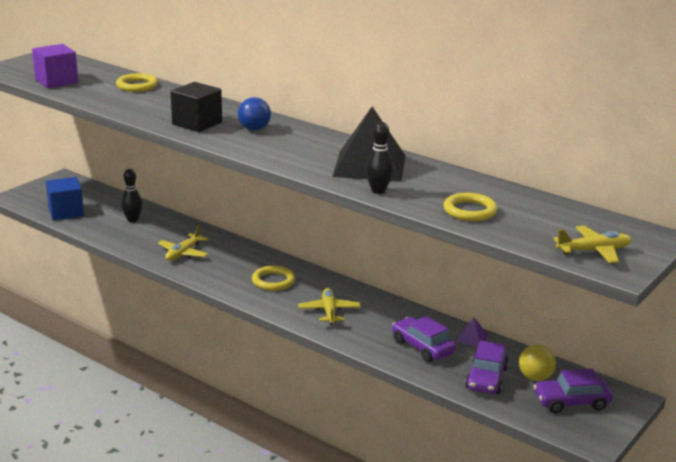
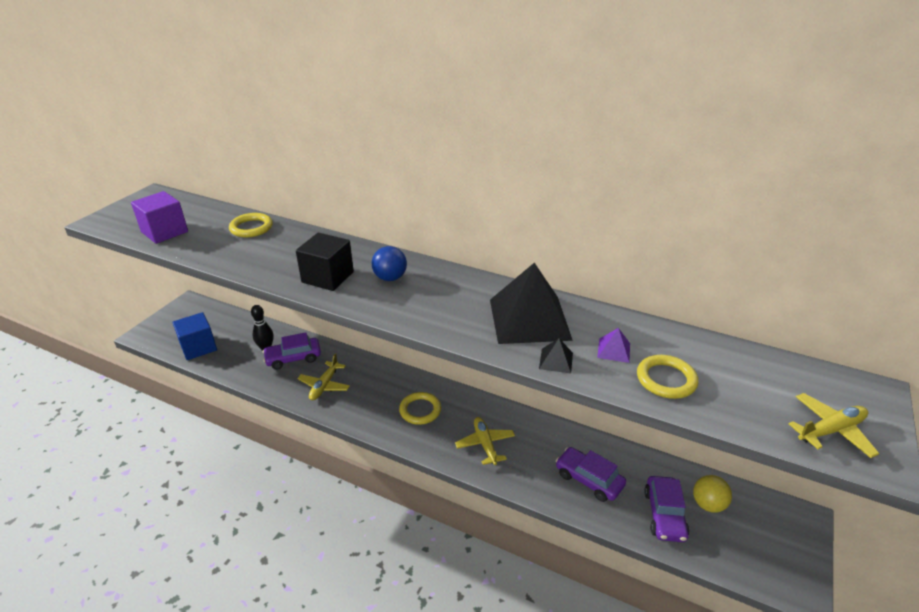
camera: 10 degrees left, 10 degrees up
(378, 191) = (556, 360): black bowling pin -> black pyramid
(472, 338) = (629, 457): purple pyramid -> purple pyramid (613, 350)
(571, 402) = (755, 534): purple car -> purple car (293, 358)

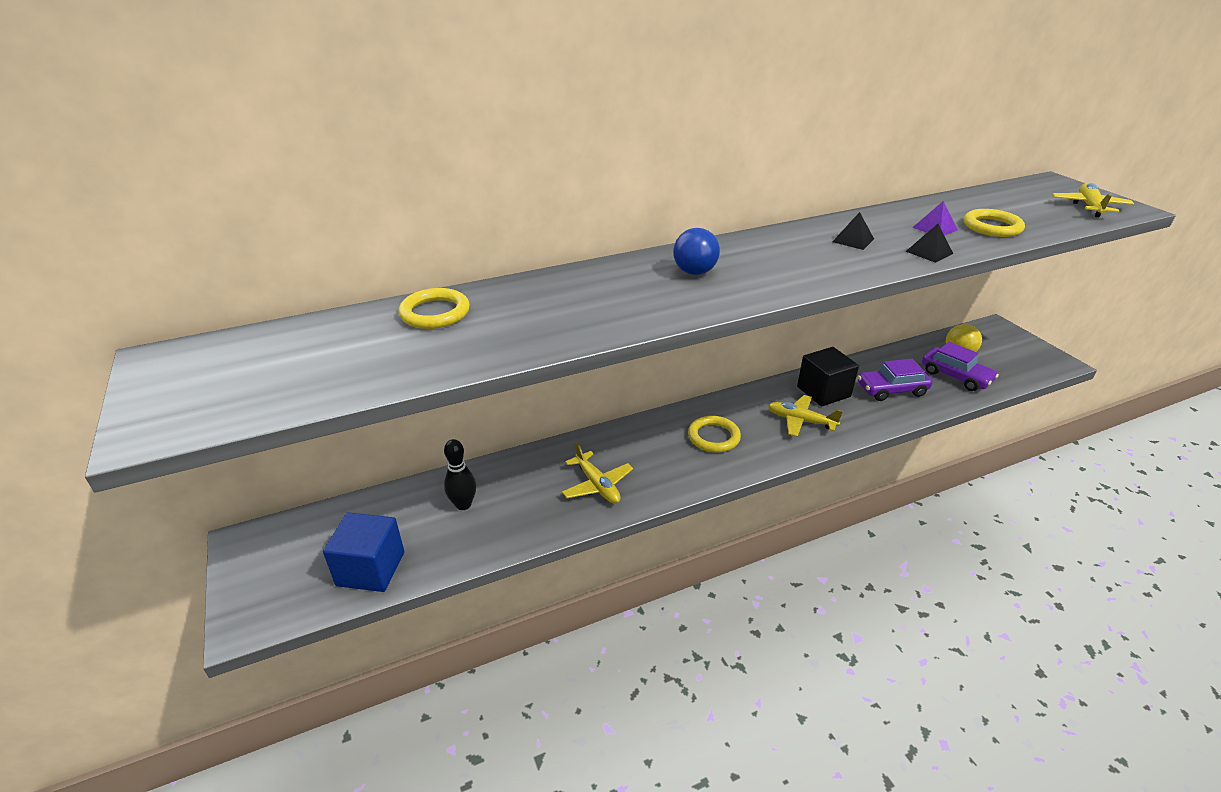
camera: 50 degrees left, 0 degrees up
(164, 232) = (317, 378): purple cube -> none
(293, 358) = (515, 489): purple car -> none
(327, 277) = (642, 302): black cube -> black cube (823, 391)
(529, 319) = (853, 240): black pyramid -> black pyramid, size x0.40

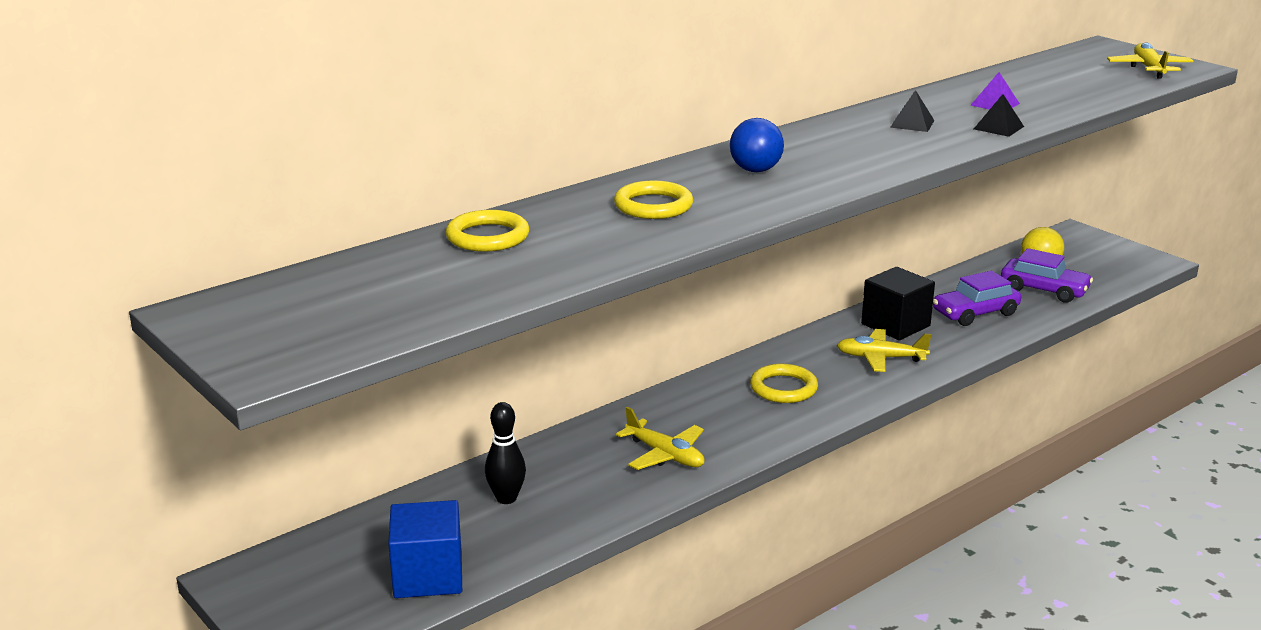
camera: 15 degrees left, 10 degrees down
(992, 227) = (1054, 97): yellow ring -> yellow ring (653, 206)

